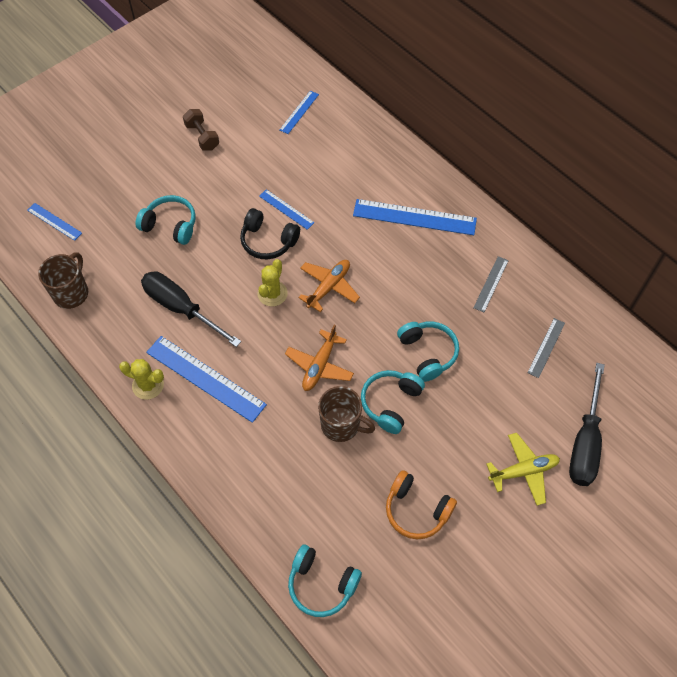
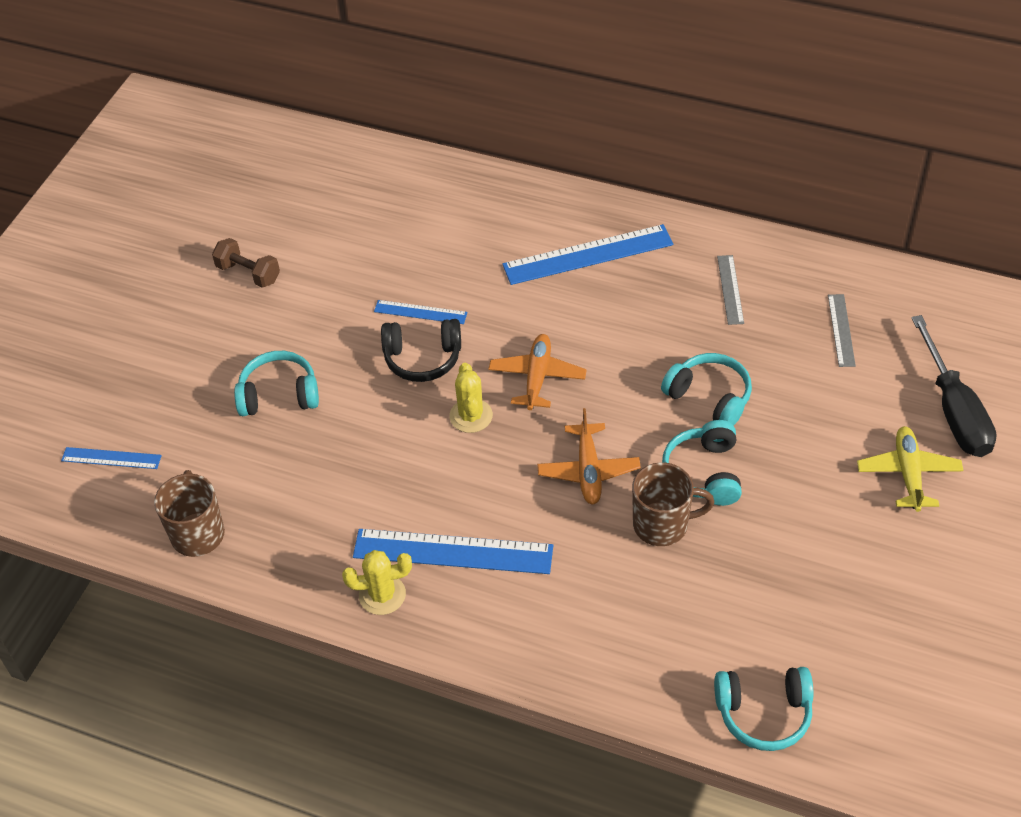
camera: 25 degrees left, 10 degrees down
(181, 308) = (363, 485): black screwdriver -> none
(299, 112) = (358, 194): blue ruler -> none
(416, 510) = (817, 575): orange headphones -> none
(523, 471) = (908, 474): yellow plane -> yellow plane turned 45 degrees counterclockwise

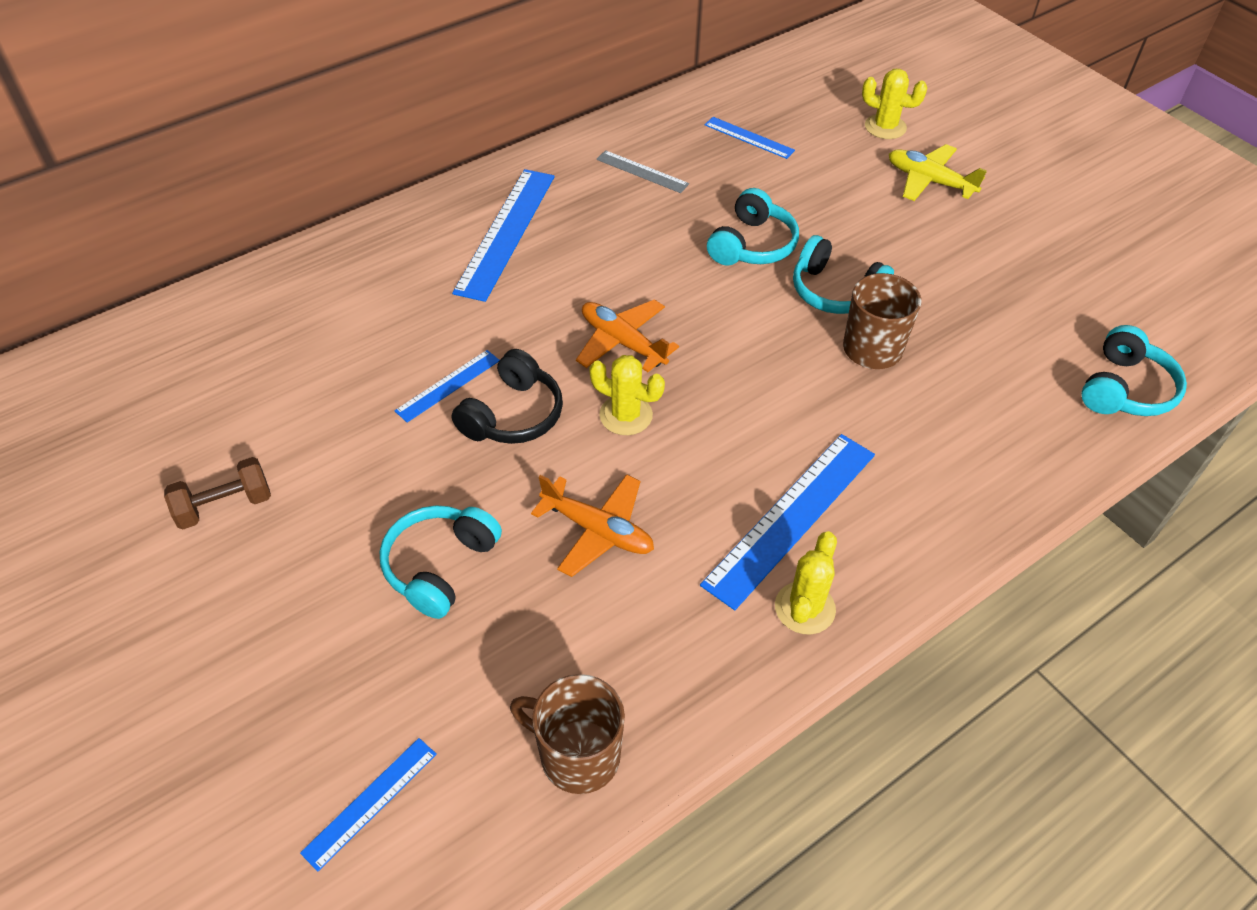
camera: 60 degrees left, 0 degrees up
(588, 470) = (769, 364): orange plane -> orange plane (597, 530)
(709, 397) = (752, 245): turquoise headphones -> turquoise headphones turned 135 degrees clockwise
(841, 330) = (749, 137): grey ruler -> blue ruler
(954, 411) = (885, 127): black screwdriver -> yellow cactus

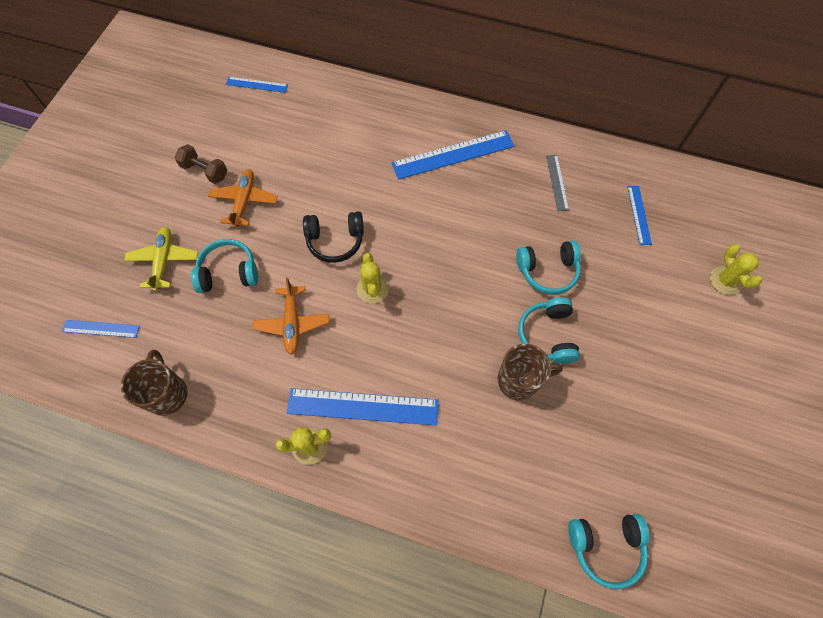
camera: 55 degrees right, 15 degrees up
(448, 385) = (332, 202): blue ruler -> blue ruler (257, 85)
(623, 342) = (420, 256): orange plane -> orange plane (244, 201)
(929, 181) = (697, 334): yellow plane -> yellow plane (164, 261)

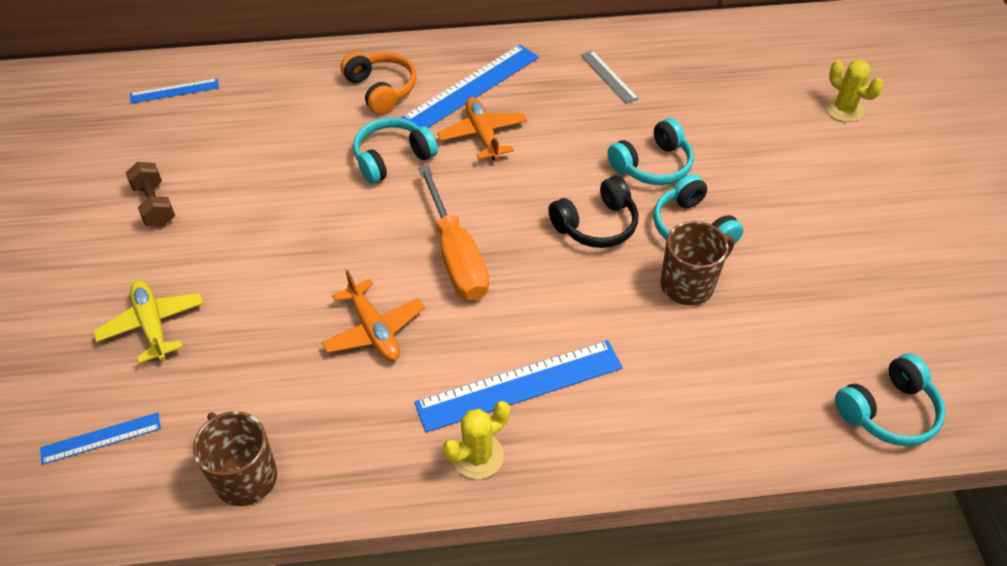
camera: 25 degrees left, 15 degrees down
(205, 171) = (155, 205): brown dumbbell -> brown dumbbell turned 60 degrees clockwise
(228, 272) = (253, 305): turquoise headphones -> turquoise headphones (392, 158)
(244, 201) = (230, 221): orange plane -> orange plane (483, 135)
(335, 241) = (378, 222): black headphones -> black headphones (596, 225)
(372, 289) = (456, 256): yellow cactus -> orange screwdriver
(390, 133) = (381, 89): none -> orange headphones
(639, 215) = (717, 78): blue ruler -> none

